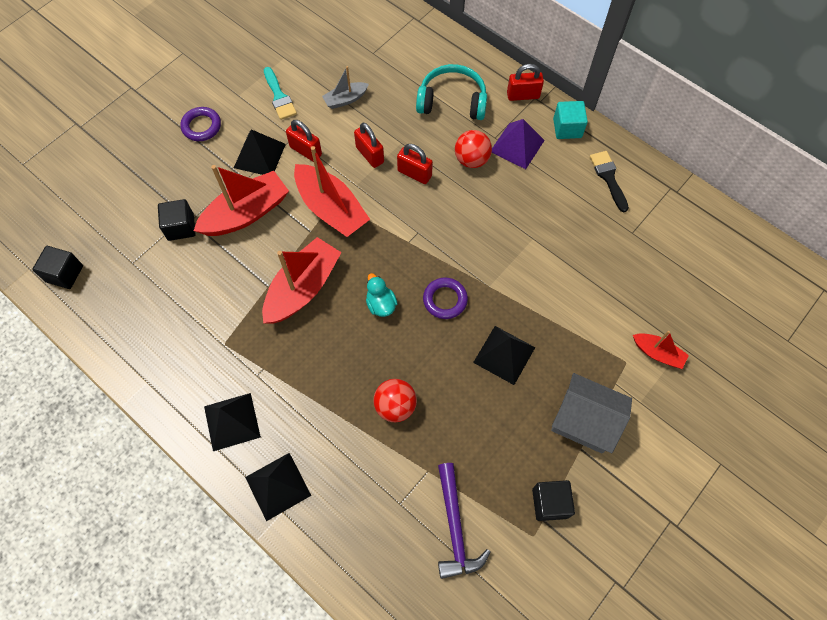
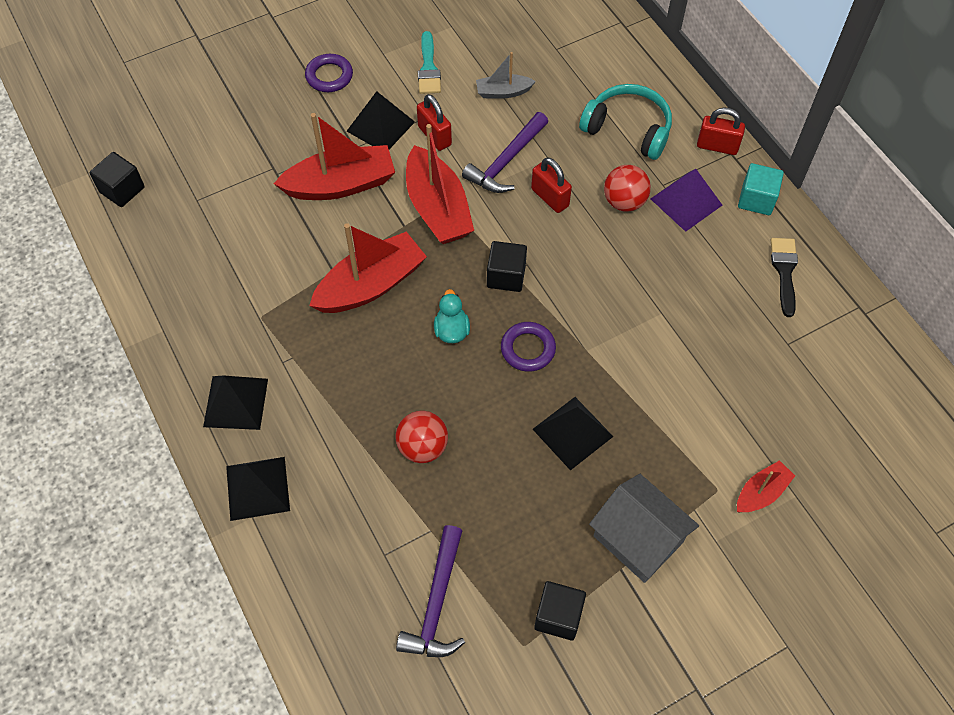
camera: 20 degrees right, 5 degrees down
(181, 227) = (263, 178): black cube -> black cube (506, 276)
(370, 155) = (506, 161): red padlock -> purple hammer
(657, 353) = (761, 492): red boat -> red boat turned 90 degrees counterclockwise

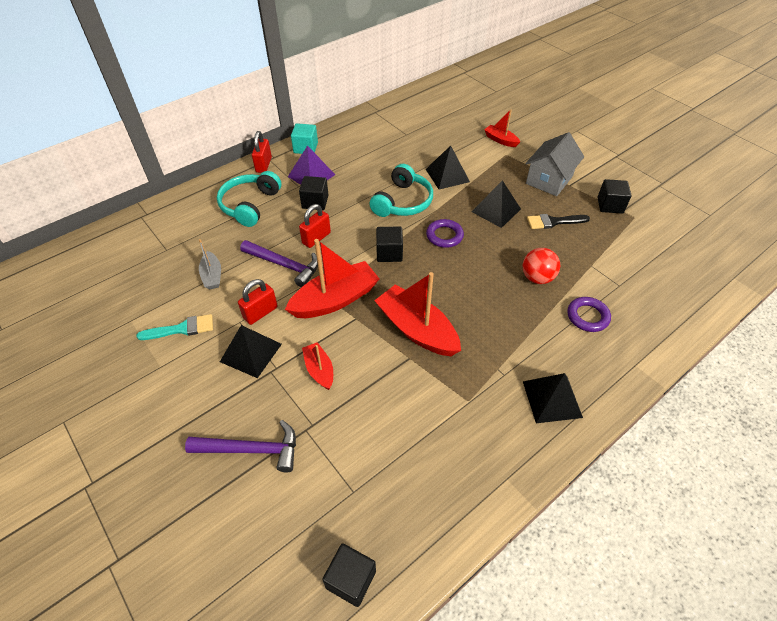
camera: 100 degrees left, 10 degrees down
(257, 488) = (613, 366): black pyramid -> black pyramid (447, 175)
(329, 76) = (187, 406): purple ring -> purple ring (587, 316)
(341, 184) = (319, 370): red boat -> red boat, size x0.53
(436, 603) = (634, 256): purple hammer -> purple hammer (251, 449)
(451, 330) = (442, 276): turquoise duck -> none
(609, 309) = (402, 202): none -> turquoise headphones
(624, 202) = (315, 202): red ball -> black cube
(784, 271) = (357, 136): black brush -> black brush (553, 222)

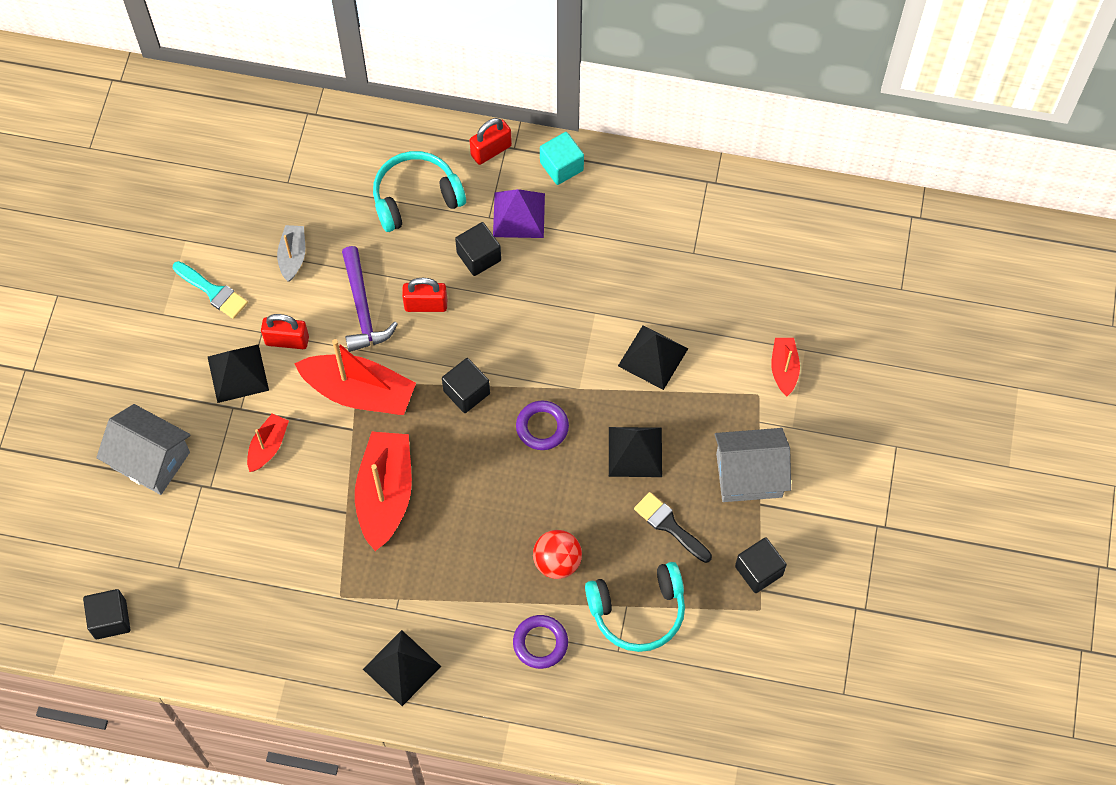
camera: 50 degrees right, 15 degrees up
(212, 276) = (293, 256): grey boat -> grey boat turned 150 degrees clockwise
(251, 449) = (150, 460): purple hammer -> grey house
(402, 202) = (560, 344): turquoise headphones -> turquoise headphones (638, 611)

